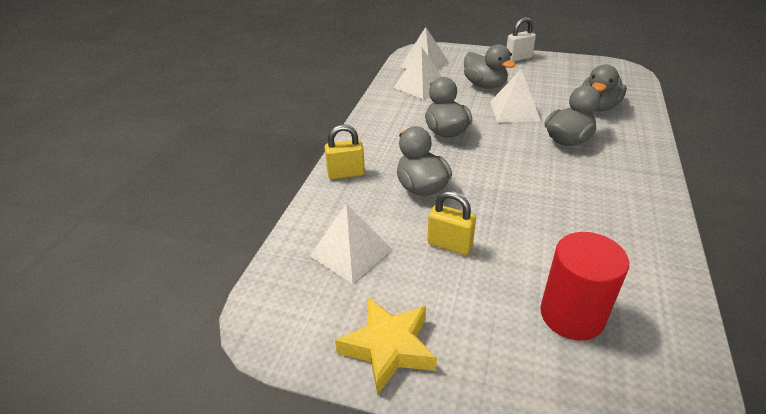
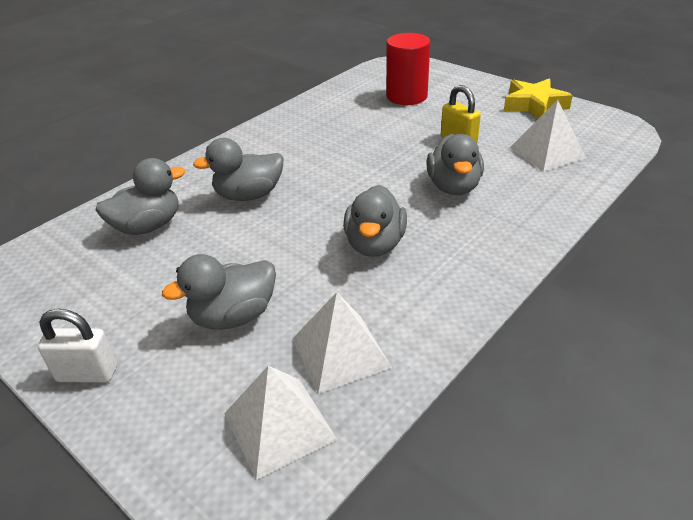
camera: 155 degrees left, 0 degrees up
(346, 173) = (534, 221): yellow padlock -> none
(485, 85) = (233, 316): grey duck -> grey duck turned 105 degrees counterclockwise
(514, 111) = (253, 251): white pyramid -> none

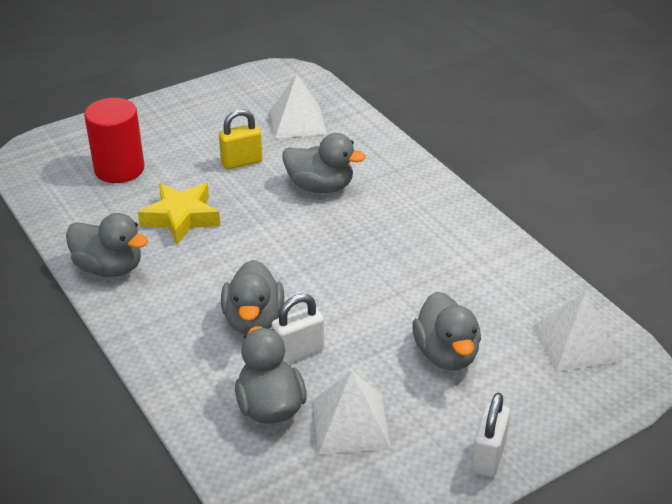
camera: 75 degrees left, 0 degrees up
(216, 226) = (298, 352): none -> white padlock
(341, 352) = (511, 299): white pyramid -> white pyramid (351, 423)
(375, 244) = (383, 252): grey duck -> grey duck (109, 268)
(534, 105) = (207, 100): yellow star -> yellow star (181, 218)

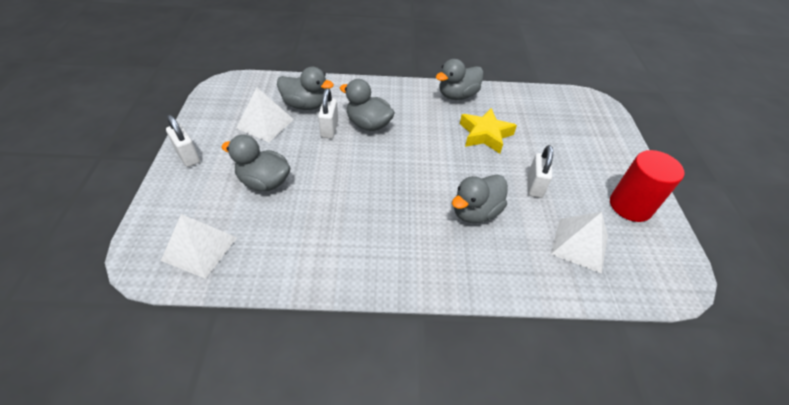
camera: 120 degrees right, 10 degrees up
(119, 169) = (558, 130): red cylinder -> red cylinder (630, 206)
(241, 162) = (534, 186): yellow padlock -> white padlock

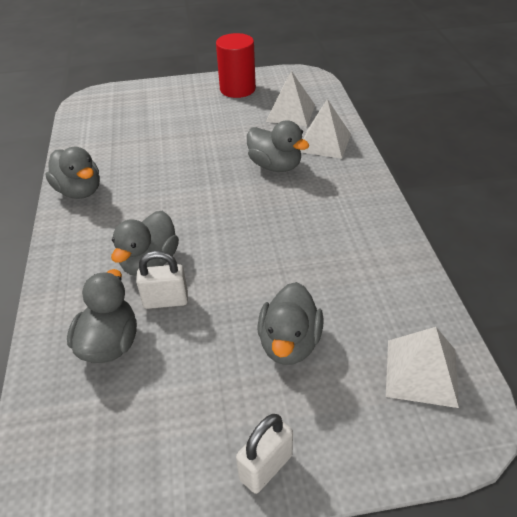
camera: 95 degrees left, 5 degrees down
(265, 123) = (163, 383): white pyramid -> white pyramid (324, 142)
(485, 135) = (156, 166): yellow star -> none
(534, 186) = (228, 134): white padlock -> none

